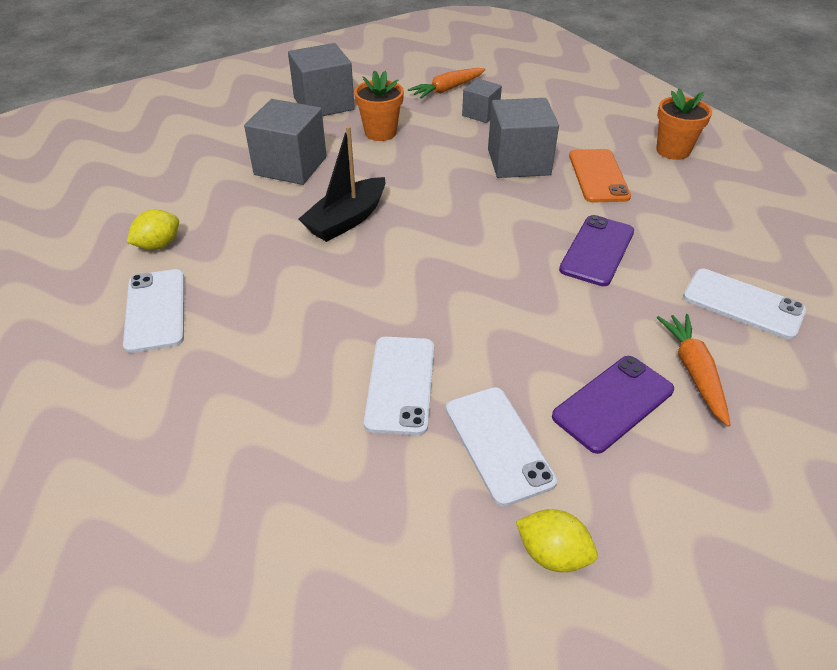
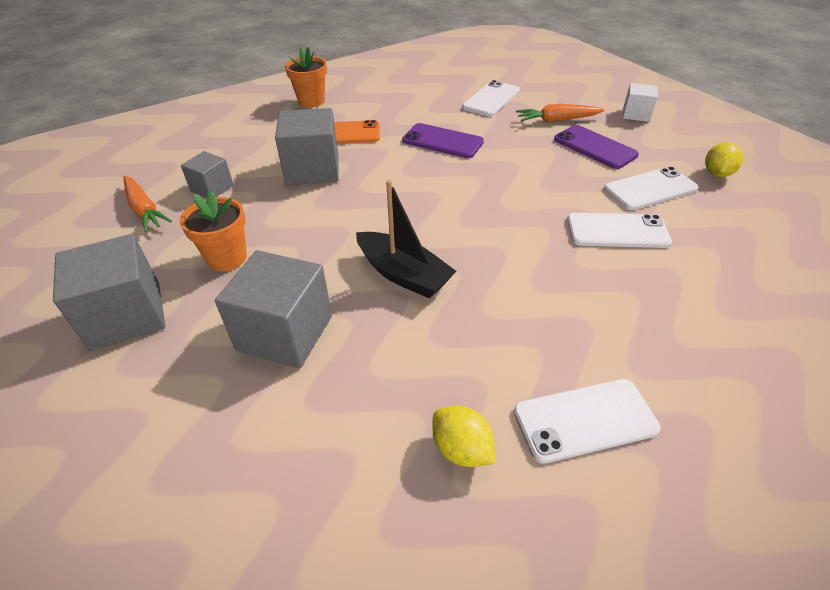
camera: 90 degrees left, 0 degrees up
(754, 489) = (636, 114): none -> white cube

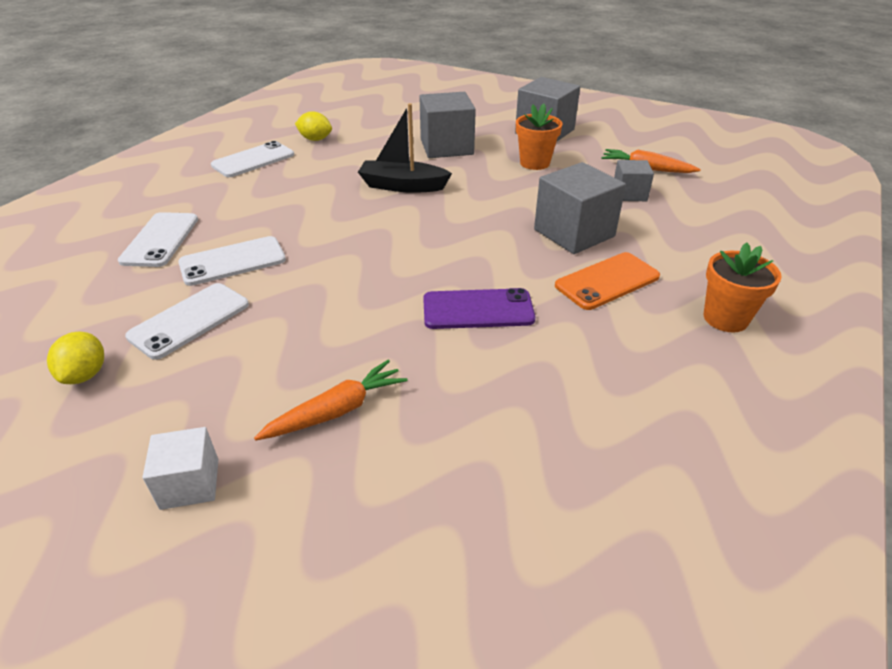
camera: 150 degrees right, 5 degrees down
(491, 99) = (475, 428): white phone -> white phone (160, 240)
(595, 147) = (265, 368): purple phone -> none

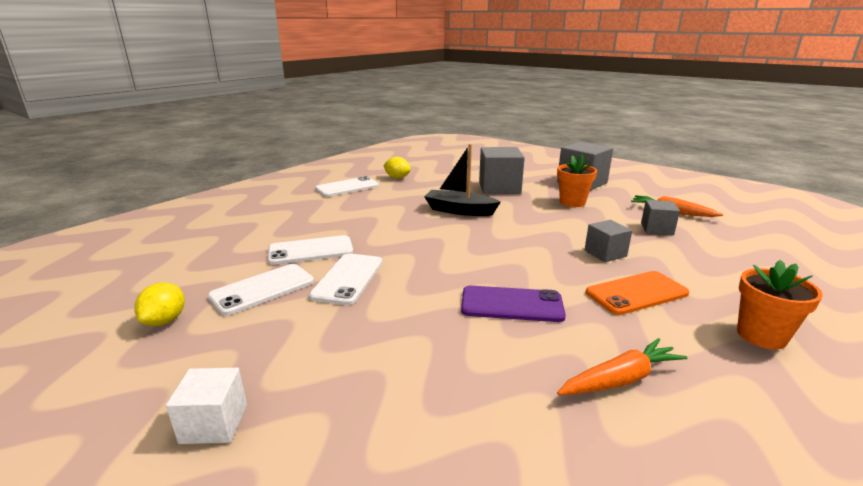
camera: 10 degrees right, 15 degrees down
(160, 240) = (261, 232): white phone -> white phone (348, 278)
(336, 411) = (366, 375): orange carrot -> orange carrot (620, 379)
(574, 233) = (605, 253): grey cube -> grey cube, size x0.57

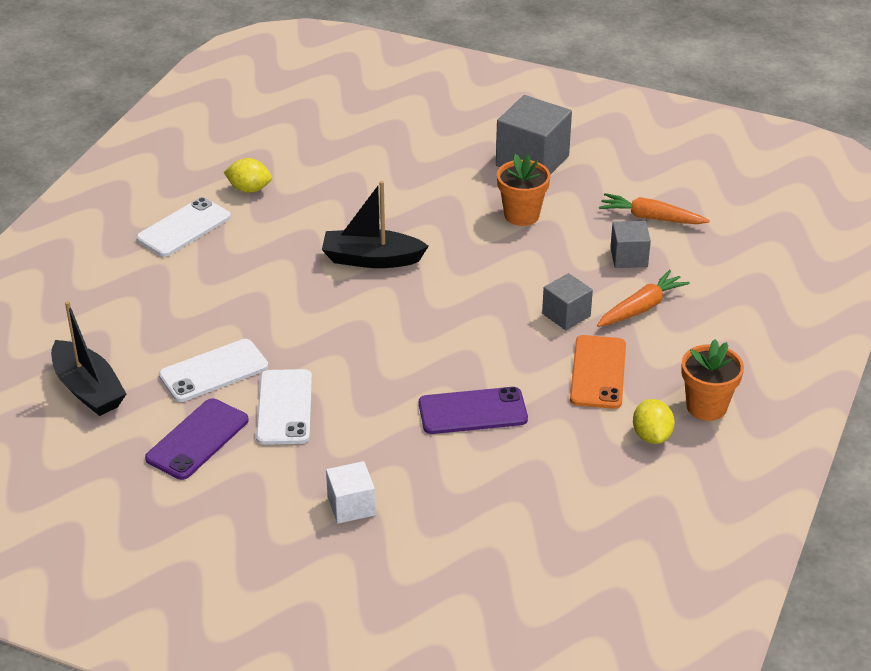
camera: 15 degrees left, 15 degrees up
(165, 321) = (126, 497): yellow lemon -> yellow lemon (651, 436)
(214, 249) = (88, 389): none -> black boat
(214, 423) = (259, 578): white cube -> white cube (351, 506)
(262, 289) = (197, 439): white phone -> purple phone
(499, 188) = (414, 194): grey cube -> none
(620, 379) = (579, 476): orange carrot -> orange carrot (641, 308)
(636, 293) = (598, 372): orange phone -> orange phone turned 45 degrees counterclockwise

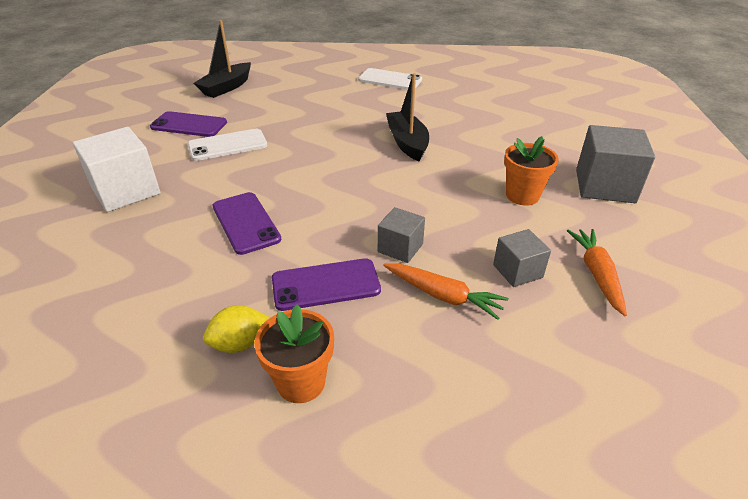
camera: 70 degrees right, 0 degrees up
(213, 371) = (256, 116): white phone -> none
(249, 189) = (446, 89): yellow lemon -> none
(351, 506) = (126, 191): white cube -> white cube, size x1.77
(598, 372) = (326, 284): orange phone -> purple phone

